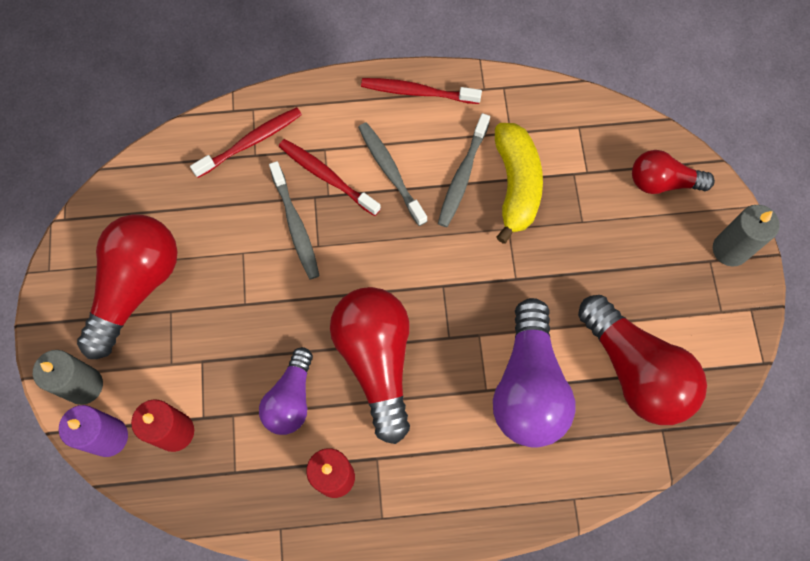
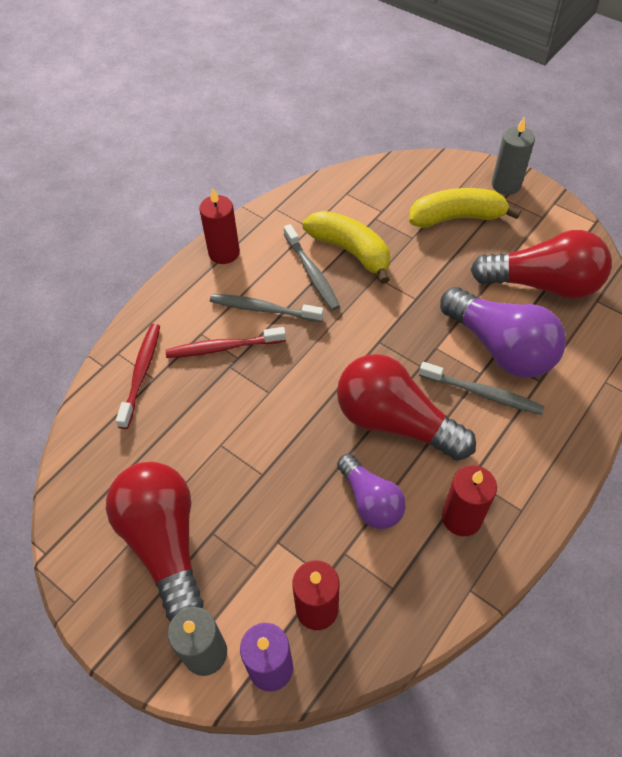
camera: 45 degrees left, 15 degrees down
(295, 225) = (238, 394): grey toothbrush -> grey toothbrush (482, 393)
(417, 92) = (224, 253): red toothbrush -> red candle
(643, 239) = (457, 217): none -> yellow banana
(662, 182) = (428, 182): red light bulb -> none

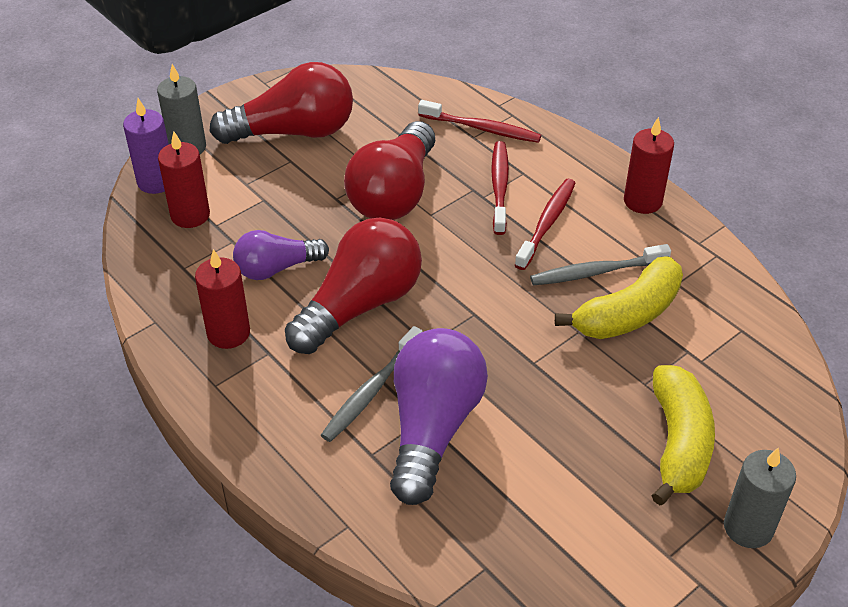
camera: 100 degrees right, 10 degrees down
(263, 309) = (546, 223): grey toothbrush -> red toothbrush
(500, 347) = (433, 428): purple light bulb -> purple light bulb turned 135 degrees clockwise
(543, 284) = (529, 509): red light bulb -> red light bulb (394, 194)

